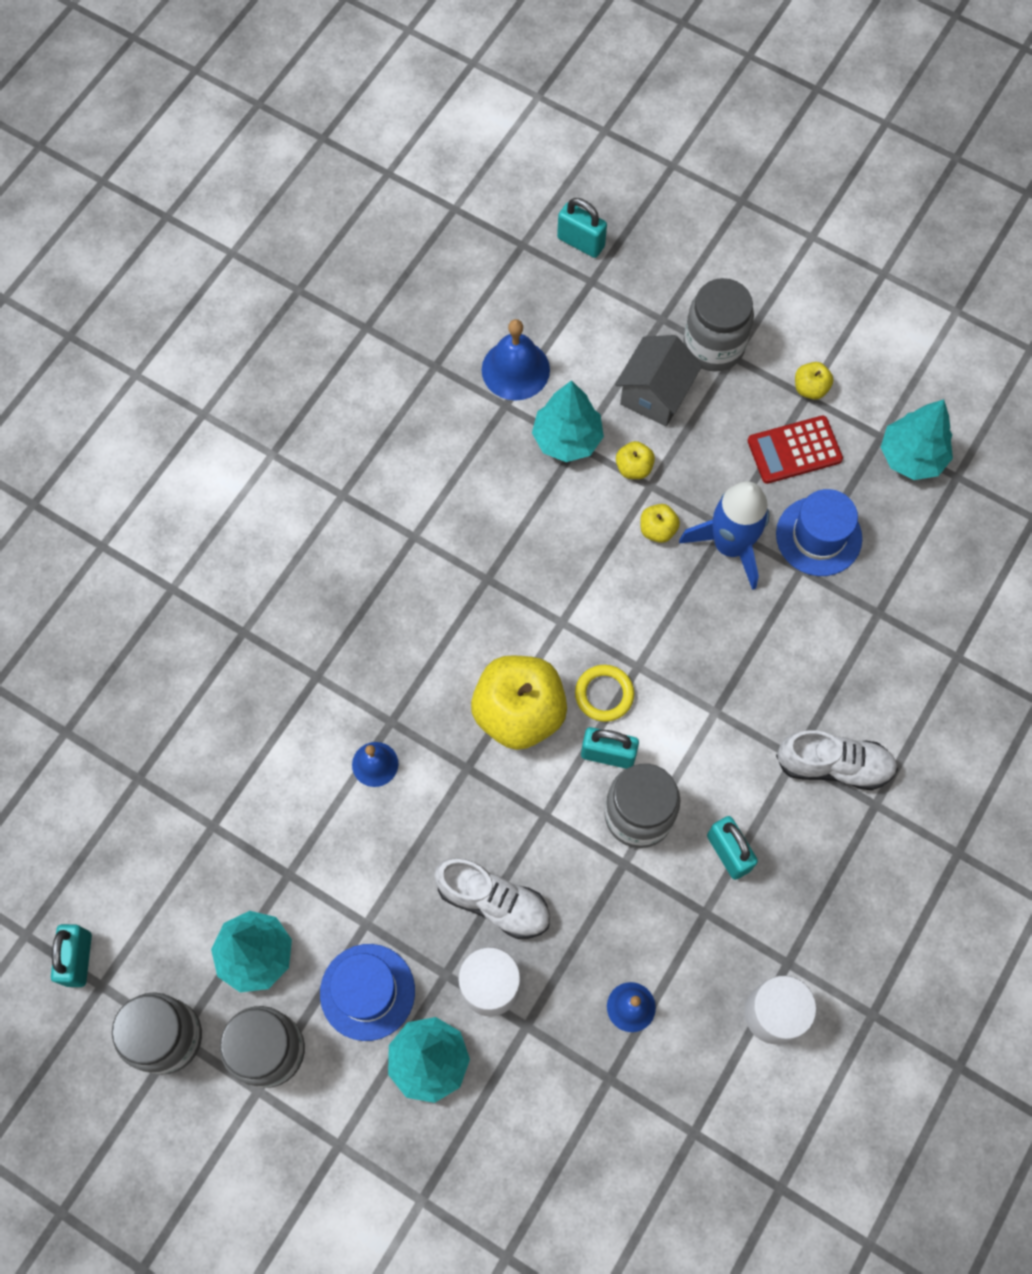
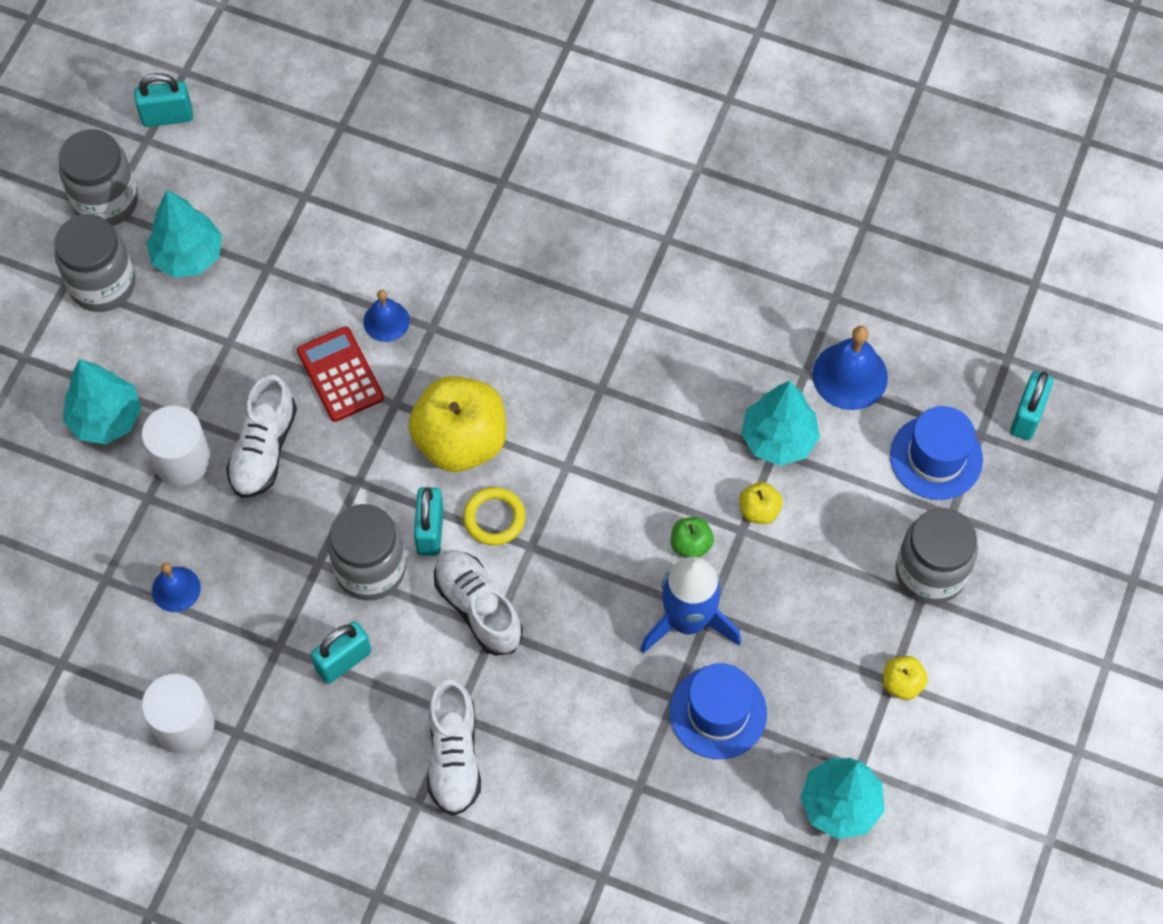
camera: 80 degrees right, 5 degrees down
(367, 992) = (164, 355): blue hat -> blue hat (936, 457)
(655, 394) = (854, 520): grey house -> none
(657, 530) = (691, 544): yellow apple -> green apple
(692, 722) = (478, 608): none -> white shoe
(794, 450) = (819, 675): red calculator -> red calculator (340, 375)

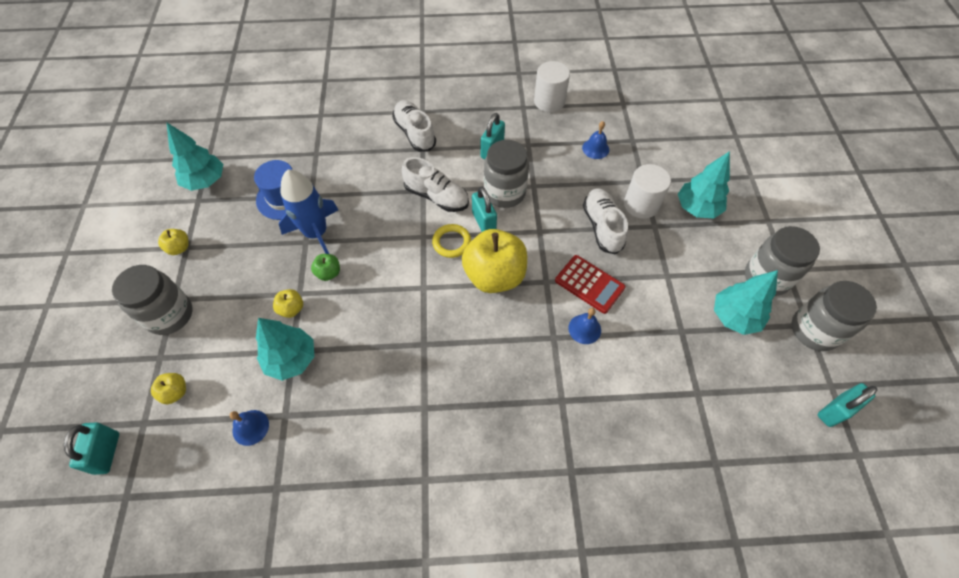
camera: 155 degrees right, 5 degrees down
(850, 376) = (250, 427): blue bell -> blue bell, size x0.62
(936, 457) = (175, 392): blue hat -> yellow apple

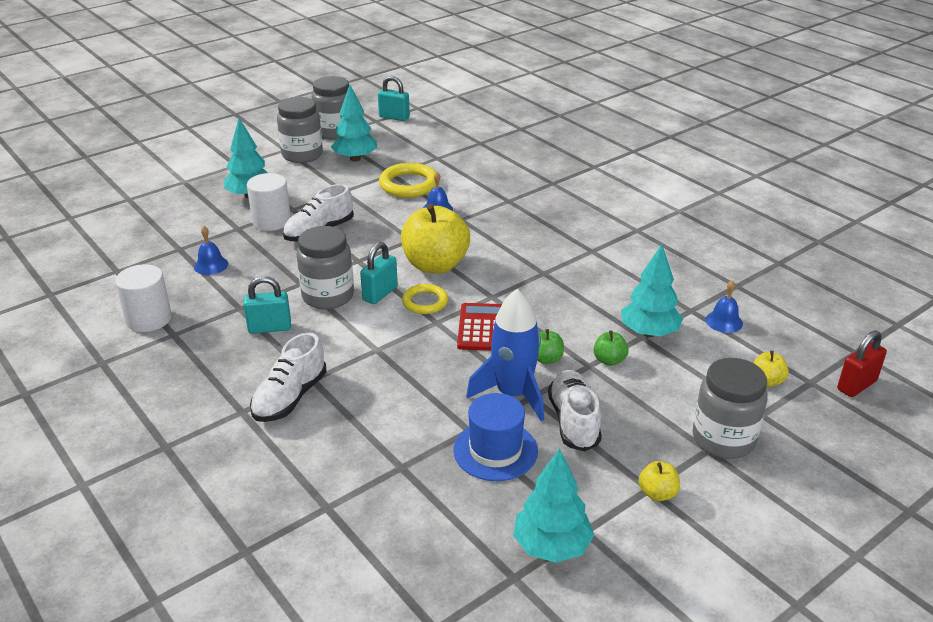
camera: 125 degrees left, 25 degrees down
(107, 453) = (856, 385): turquoise padlock -> red padlock
(291, 309) = (609, 360): yellow apple -> green apple
(437, 197) = (376, 336): white shoe -> white shoe (573, 421)
(589, 284) = (391, 219): red calculator -> red calculator (481, 328)
(649, 333) = (409, 184): none -> yellow ring

